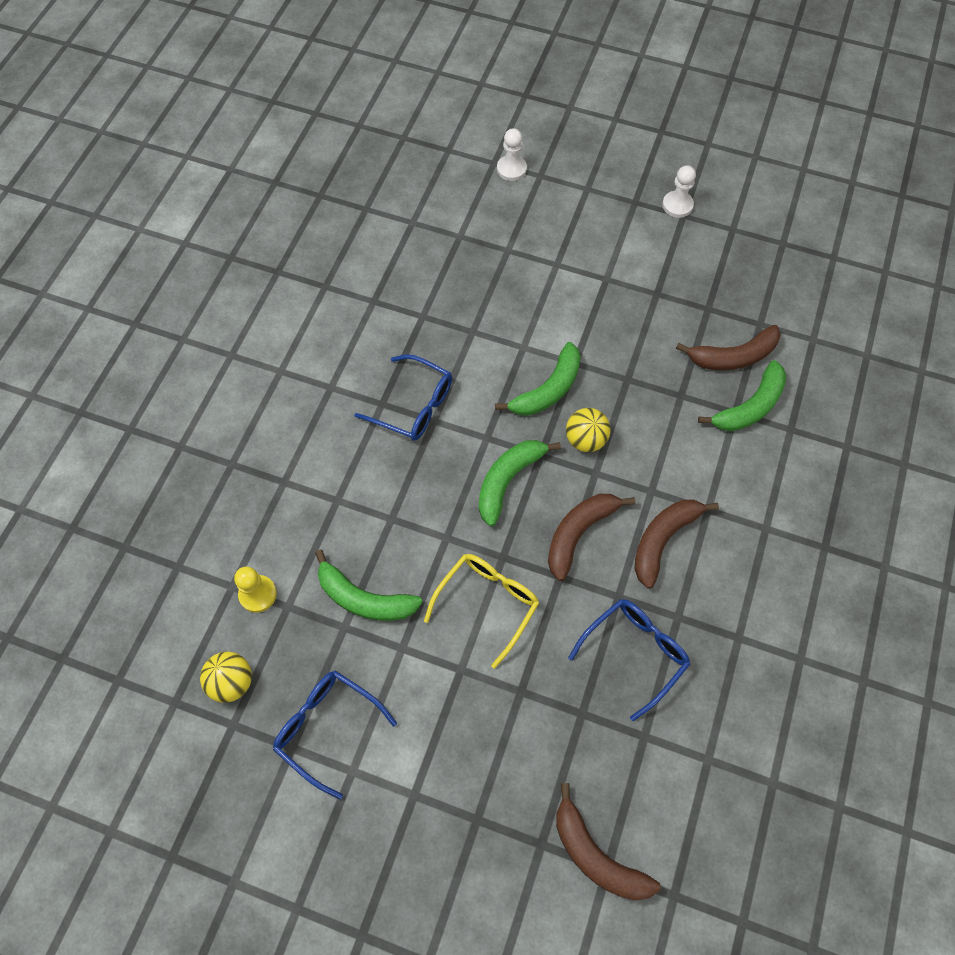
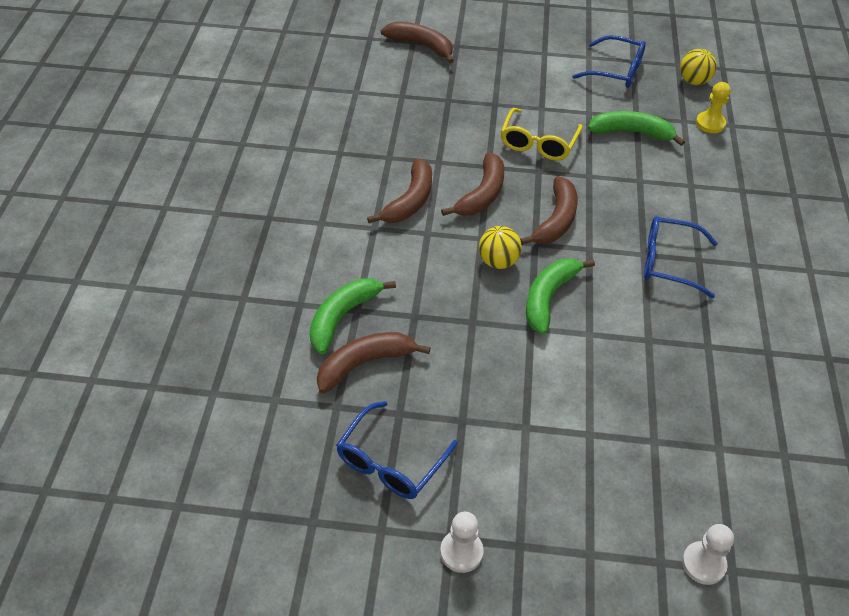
camera: 165 degrees right, 15 degrees down
(508, 480) = (555, 220): green banana -> brown banana
(634, 653) = (418, 133): blue glasses -> blue glasses (391, 462)

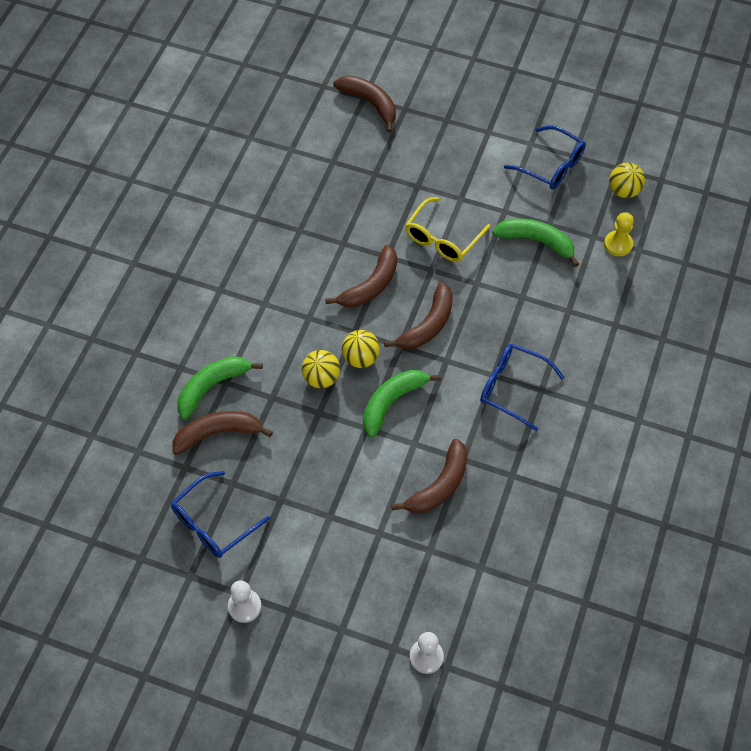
camera: 15 degrees right, 10 degrees up
(410, 201) = (303, 281): brown banana -> brown banana (439, 486)
(463, 288) = (321, 378): none -> yellow ball

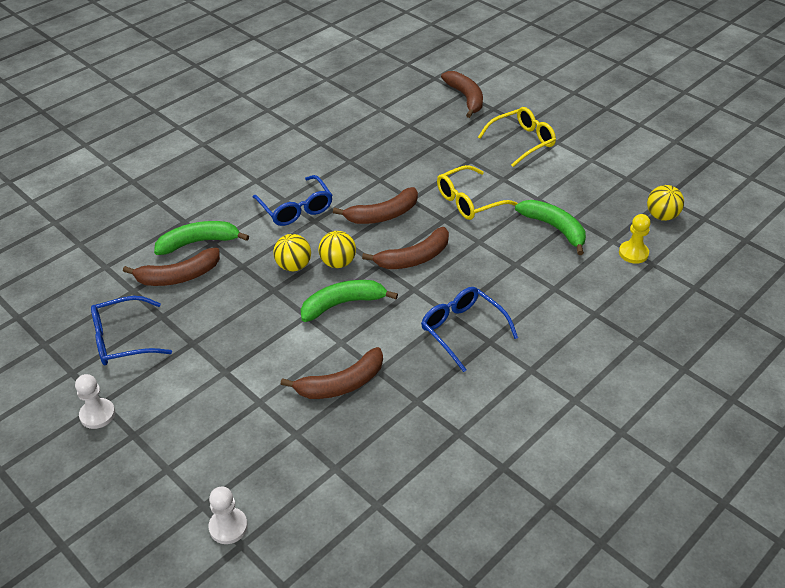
camera: 25 degrees right, 15 degrees down
(218, 433) = (178, 276): brown banana -> brown banana turned 150 degrees clockwise
(455, 144) = (522, 142): none -> yellow glasses
(551, 165) = (601, 179): blue glasses -> blue glasses (296, 209)

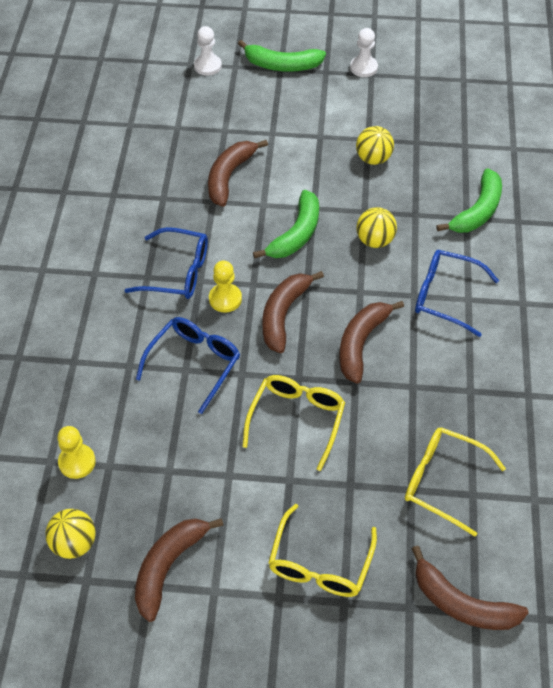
camera: 140 degrees right, 10 degrees up
(123, 339) = (417, 112): blue glasses -> blue glasses (194, 363)
(178, 276) = (449, 175): brown banana -> brown banana (169, 566)
(338, 263) = (343, 267): yellow ball -> yellow ball (373, 159)
(418, 137) = (443, 481): none -> yellow glasses
(444, 291) = (225, 299): none -> yellow pawn
(554, 228) = (180, 442): green banana -> green banana (281, 65)

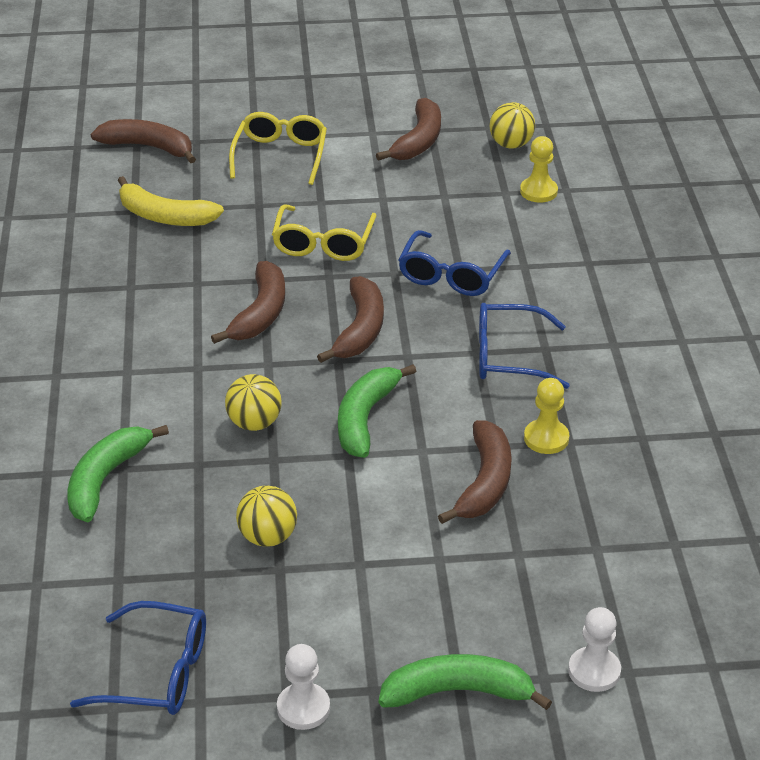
camera: 170 degrees right, 15 degrees down
(225, 299) = (437, 337): yellow pawn -> yellow pawn (546, 438)
(443, 481) = (164, 216): yellow glasses -> yellow banana
(445, 296) = (156, 371): blue glasses -> blue glasses (157, 673)

